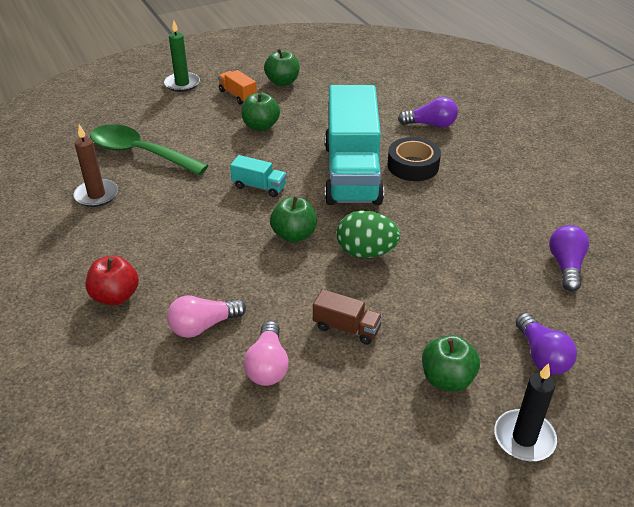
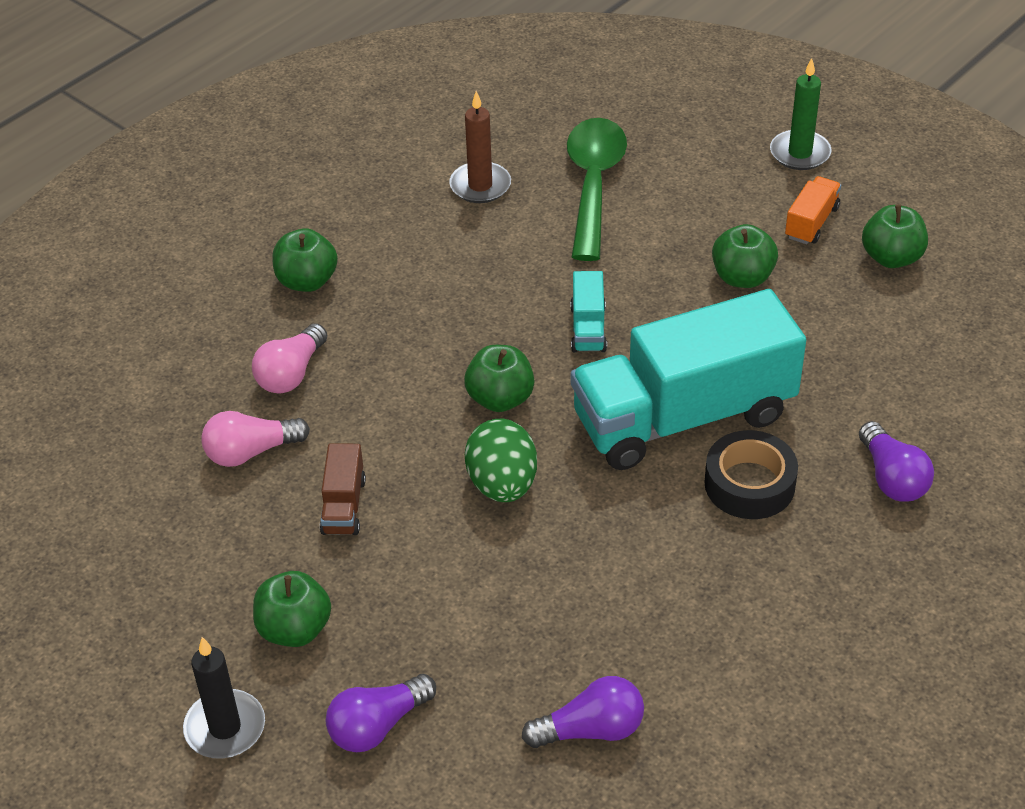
camera: 70 degrees right, 5 degrees up
(115, 296) = (307, 281): red apple -> green apple
(203, 326) = (291, 373): pink light bulb -> pink light bulb turned 105 degrees counterclockwise

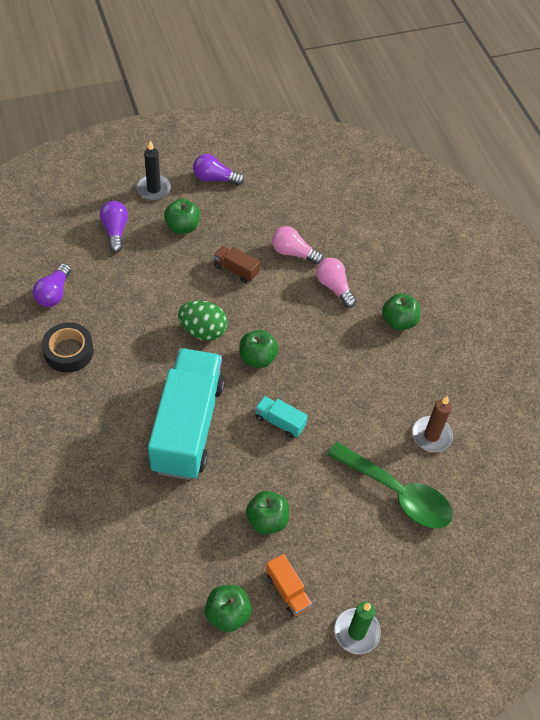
camera: 115 degrees right, 10 degrees up
(251, 452) = (293, 253): pink light bulb -> pink light bulb turned 75 degrees counterclockwise
(749, 484) = (125, 427): black tape -> black tape (69, 352)
(892, 478) = (78, 491): purple light bulb -> purple light bulb (215, 178)

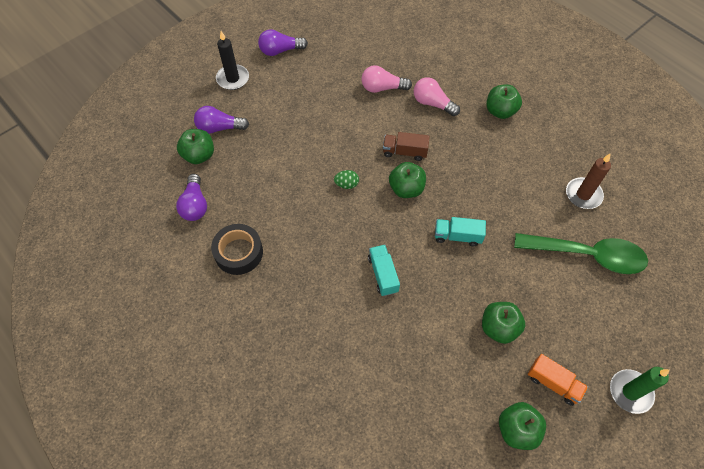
camera: 20 degrees left, 5 degrees up
(115, 231) = (219, 128): purple light bulb -> purple light bulb turned 60 degrees counterclockwise
(182, 227) = (276, 101): green apple -> green apple (199, 155)
(188, 426) = (383, 274): turquoise truck -> turquoise truck, size x0.40
(203, 331) = (346, 184): green egg -> green egg, size x0.52
(236, 270) = (343, 121): brown truck -> brown truck (404, 152)

